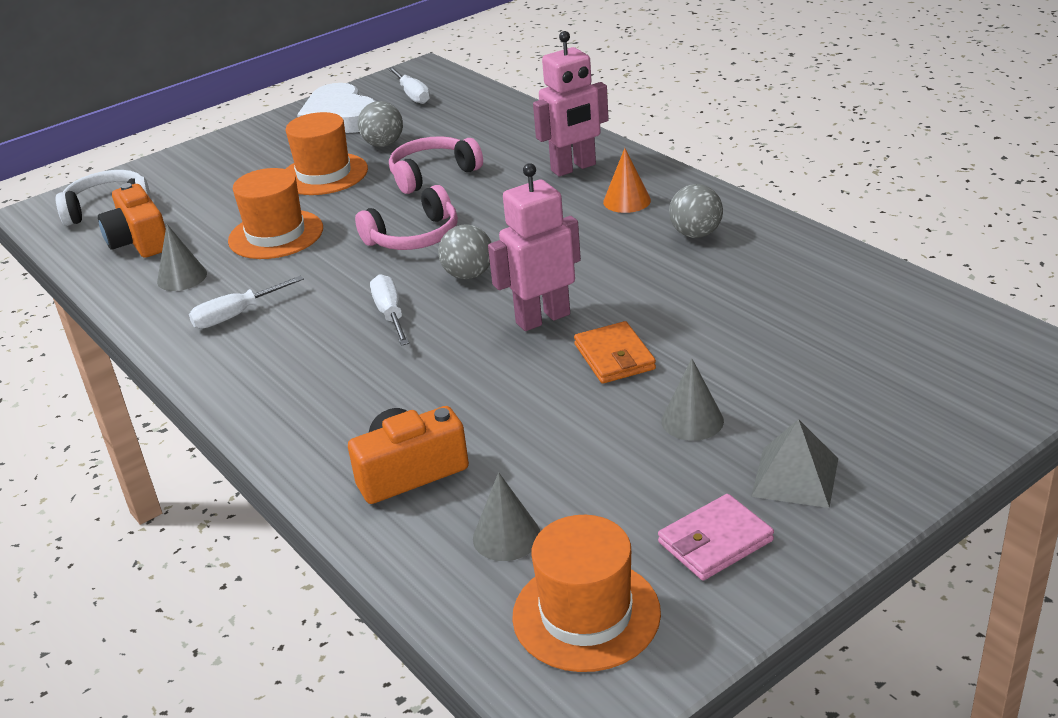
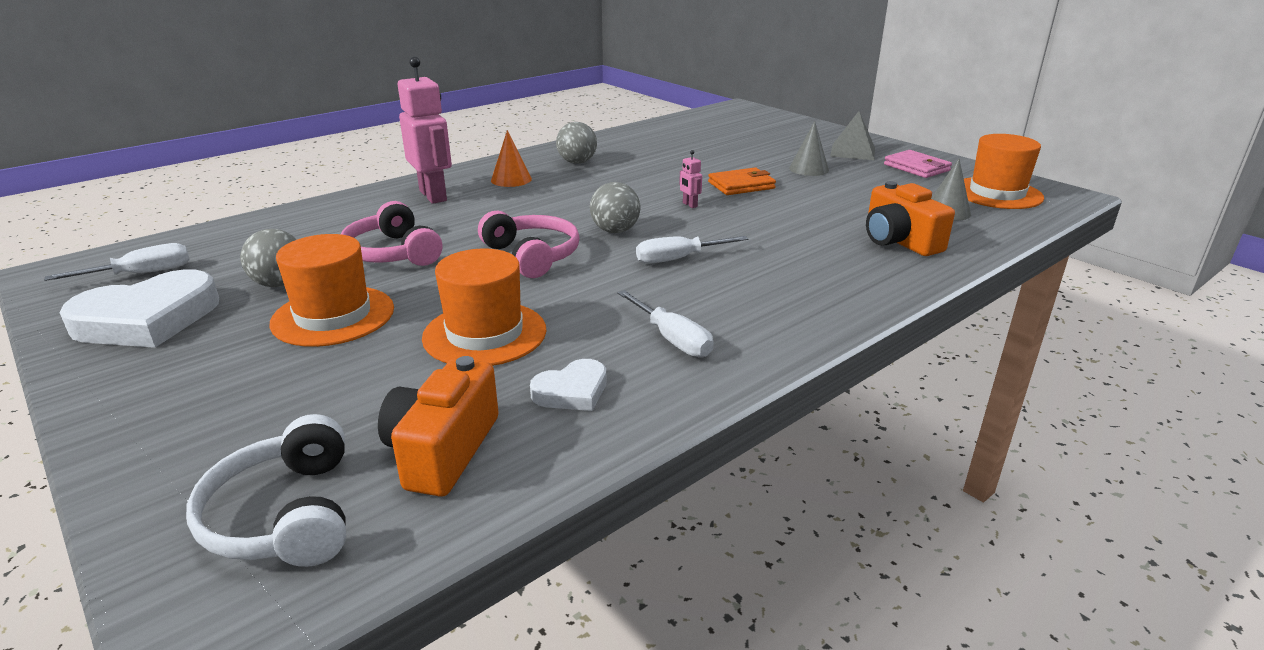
camera: 95 degrees left, 5 degrees down
(139, 241) = (443, 450): orange camera -> orange camera turned 135 degrees clockwise
(182, 277) = (572, 391): grey cone -> white heart
(542, 318) = (689, 205): pink robot -> pink robot, size x0.41

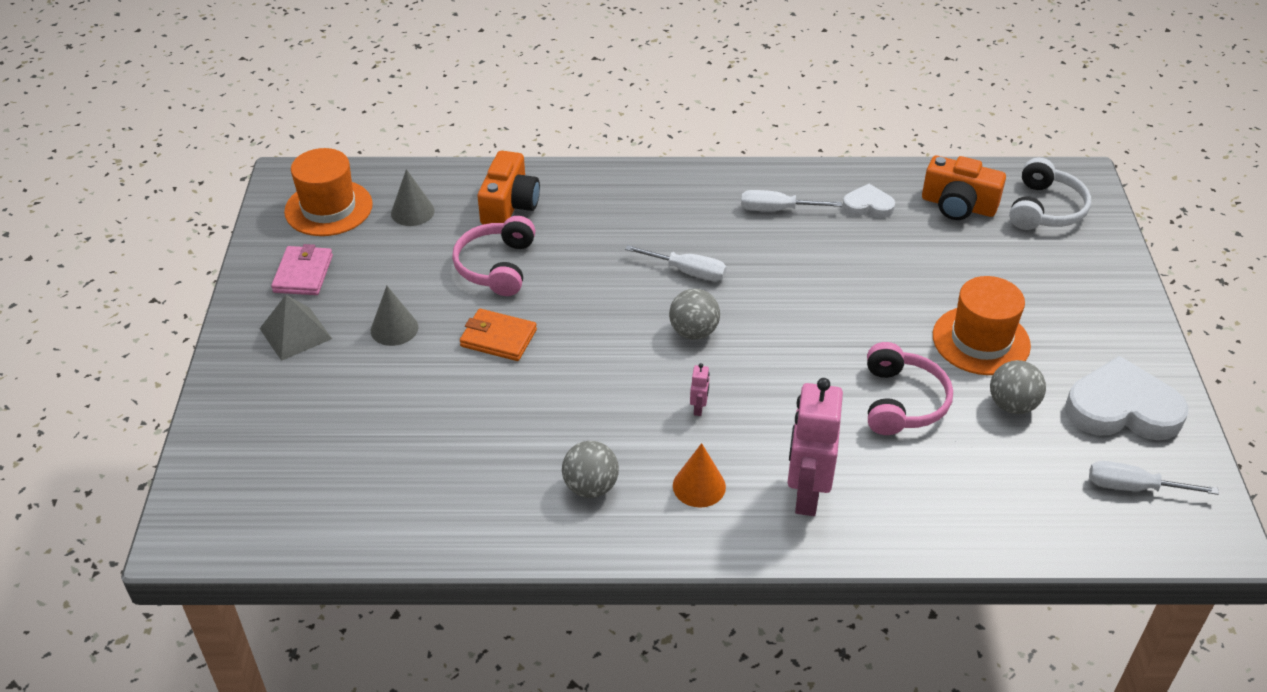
camera: 140 degrees left, 15 degrees up
(443, 450) = (958, 205): orange camera -> orange camera turned 60 degrees clockwise
(485, 334) = (886, 270): orange hat -> none
(532, 256) = (790, 335): pink headphones -> pink headphones (496, 266)
(671, 339) = (777, 210): white screwdriver -> white screwdriver turned 90 degrees counterclockwise
(689, 205) = (587, 334): pink robot -> pink robot (699, 408)

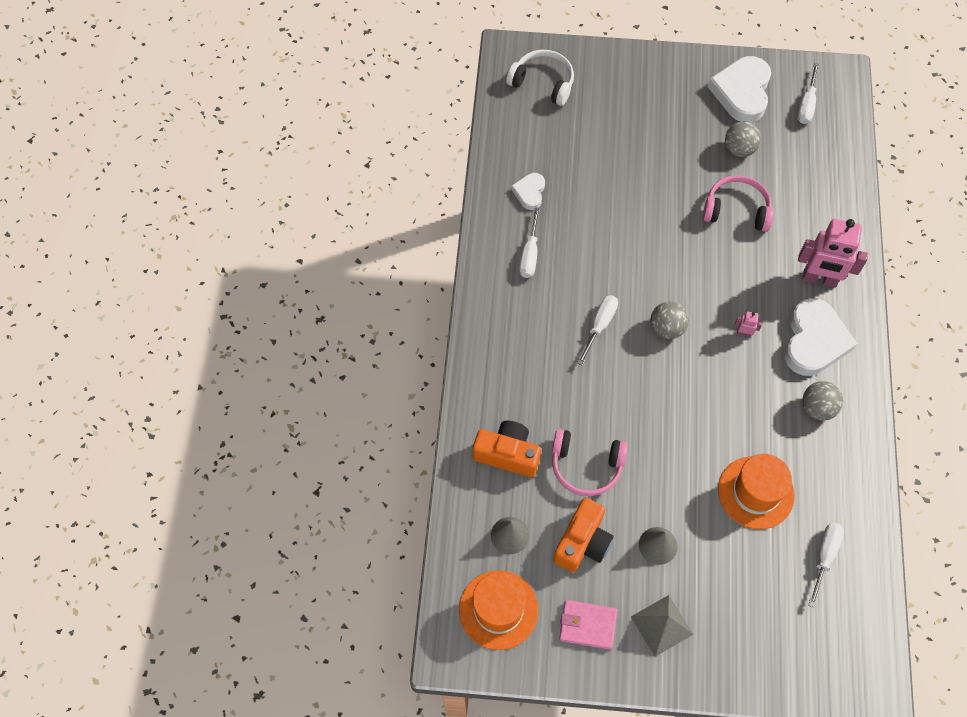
camera: 85 degrees left, 20 degrees up
(369, 488) = (824, 557): none -> white screwdriver
(498, 338) = (670, 466): orange wallet -> none
(699, 486) = (814, 341): orange cone -> white heart
(958, 205) = (534, 135): orange camera -> orange camera (583, 542)
(981, 340) = (679, 153): orange hat -> orange hat (755, 492)

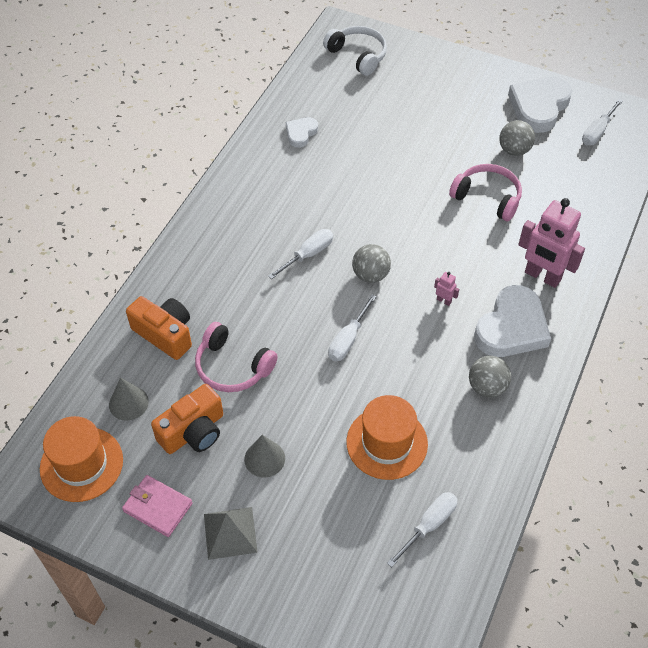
camera: 20 degrees right, 10 degrees down
(529, 254) = (274, 180): white screwdriver -> white screwdriver (348, 339)

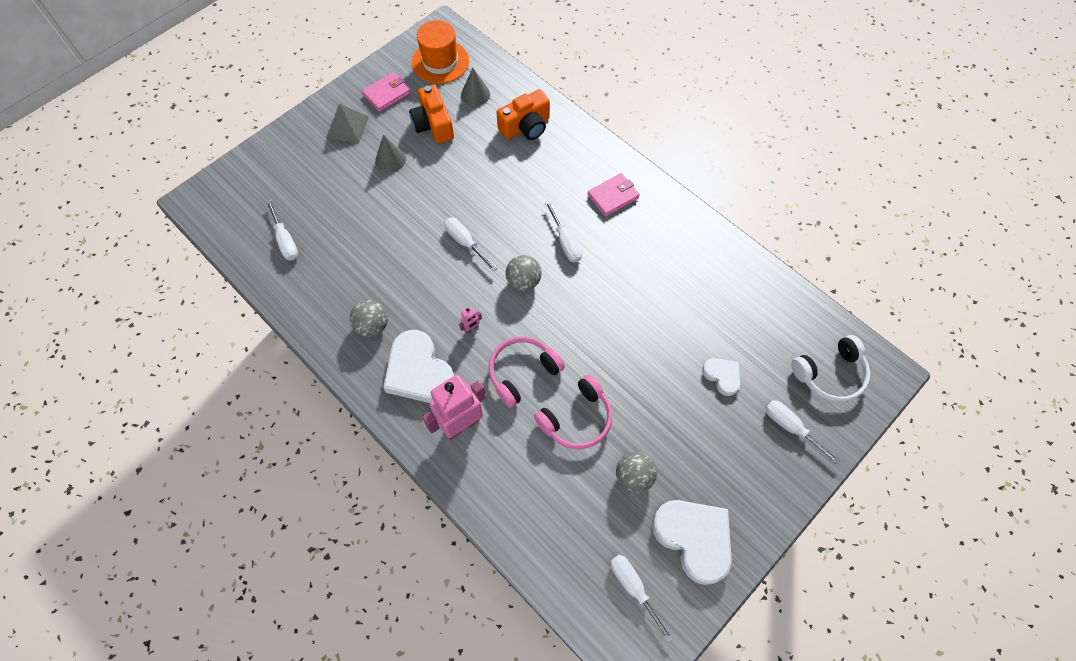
camera: 110 degrees right, 10 degrees up
(232, 367) = (476, 160): pink headphones -> pink headphones (522, 372)
(235, 231) = (613, 196): none -> pink wallet
(301, 133) = (720, 282): white heart -> white heart (722, 376)
(387, 443) = (362, 237): orange hat -> none
(417, 70) = (791, 428): none -> white screwdriver

